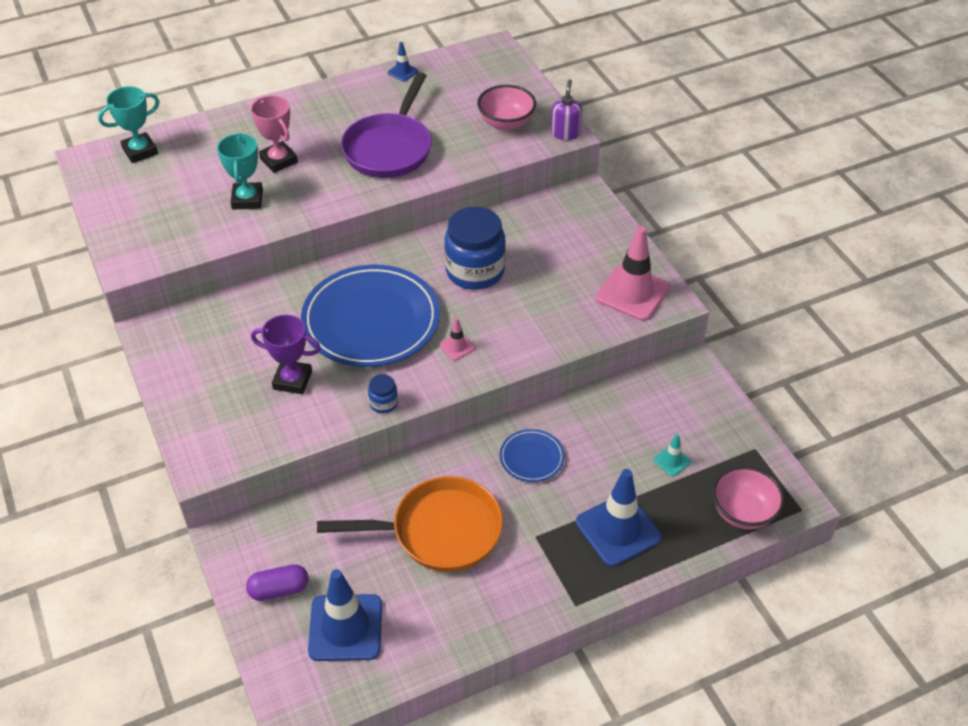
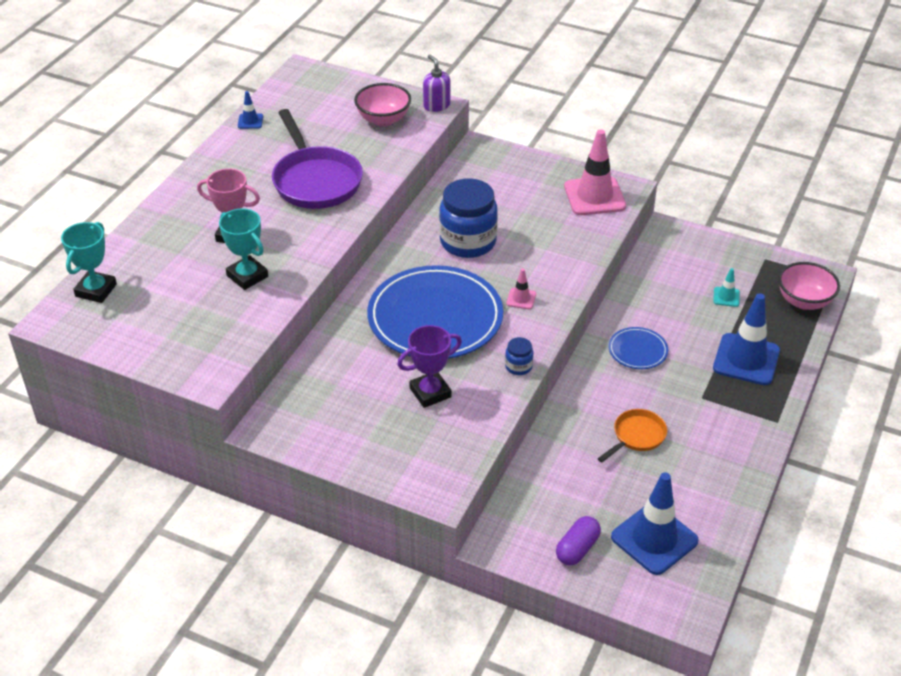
camera: 40 degrees left, 5 degrees down
(438, 531) = (636, 436): orange pan -> orange pan, size x0.52

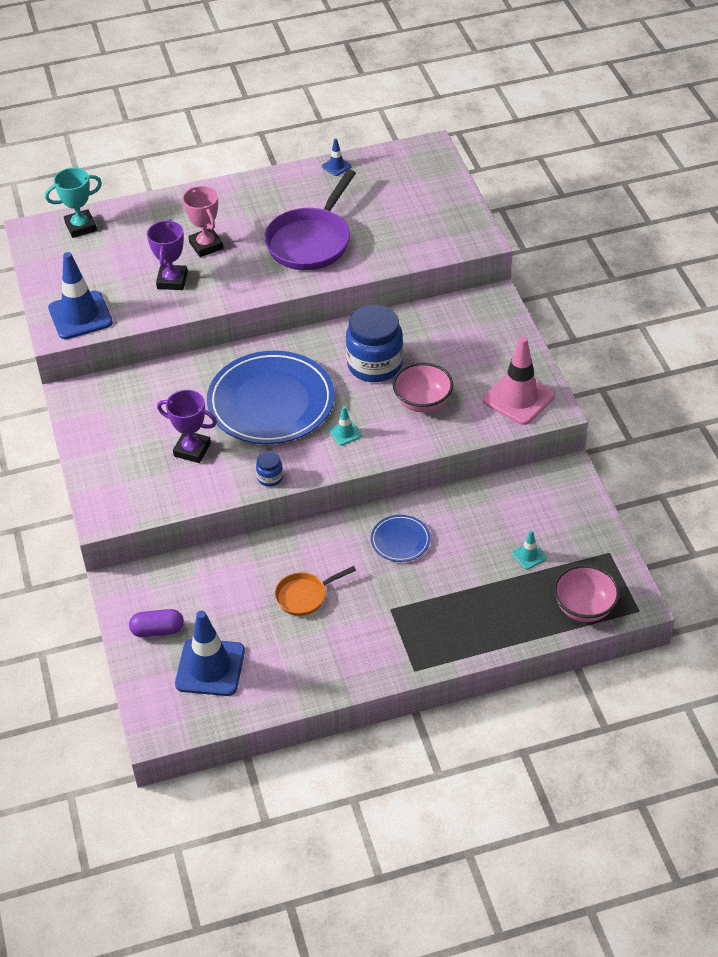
camera: 50 degrees right, 5 degrees up
(247, 276) = (172, 280): turquoise trophy -> purple trophy
(383, 119) = (426, 225): pink bowl -> pink bowl (422, 402)
(436, 105) = (480, 239): purple soap dispenser -> none
(521, 299) = (345, 433): pink traffic cone -> turquoise traffic cone
(636, 436) = (304, 596): orange pan -> orange pan turned 150 degrees clockwise
(746, 359) = (466, 611): blue traffic cone -> blue traffic cone (80, 315)

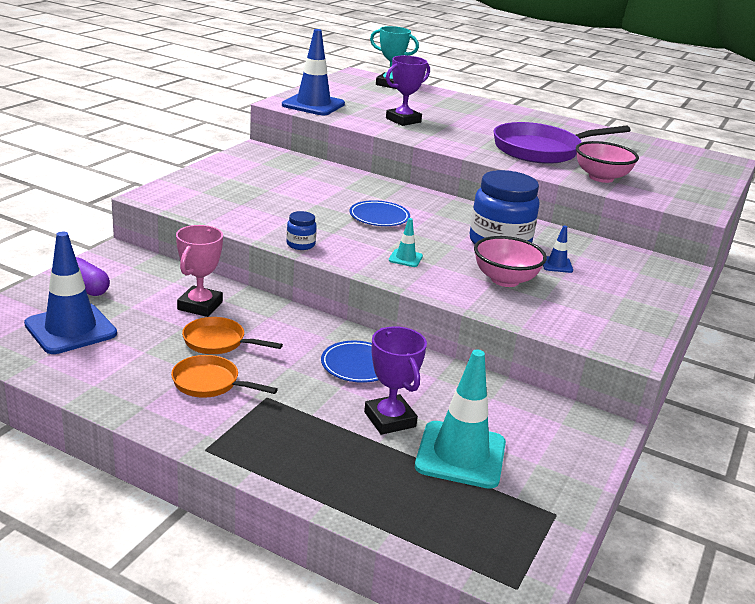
camera: 40 degrees right, 20 degrees down
(192, 450) = (276, 205): purple trophy -> purple trophy (389, 419)
(206, 245) = (457, 120): pink trophy -> pink trophy (200, 306)
(271, 402) = (379, 217): blue plate -> blue plate, size x0.45
(336, 166) = (626, 136): blue traffic cone -> blue traffic cone (556, 265)
(349, 628) = (210, 383): none -> orange pan
(518, 398) = (606, 326): pink traffic cone -> none
(529, 556) = (460, 455): turquoise traffic cone -> turquoise traffic cone, size x2.21
(584, 607) = (454, 535): pink bowl -> pink bowl (601, 178)

